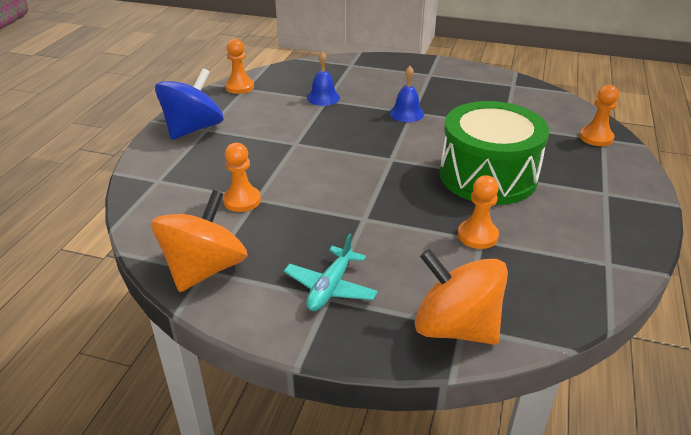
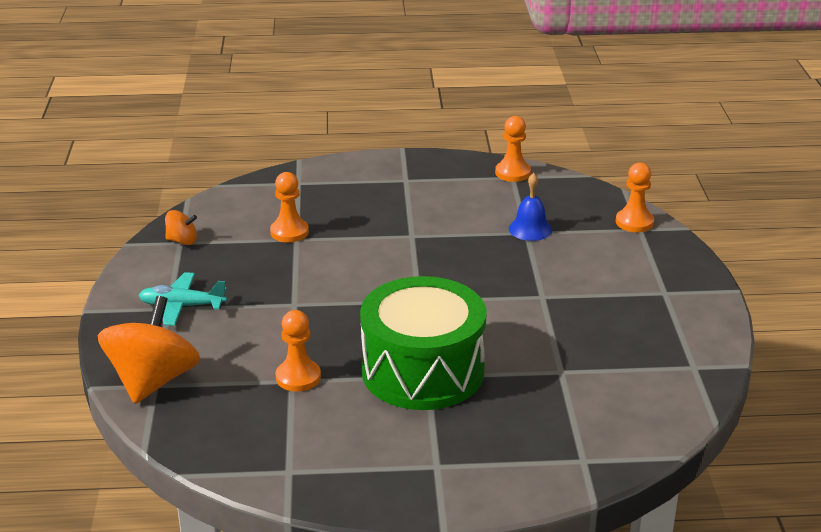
camera: 70 degrees right, 5 degrees down
(193, 129) = (401, 173): blue spinning top -> none
(205, 269) = (182, 241): orange spinning top -> orange spinning top, size x0.46
(406, 113) = (535, 292): blue bell -> none
(596, 137) = (582, 453): orange pawn -> orange pawn (634, 222)

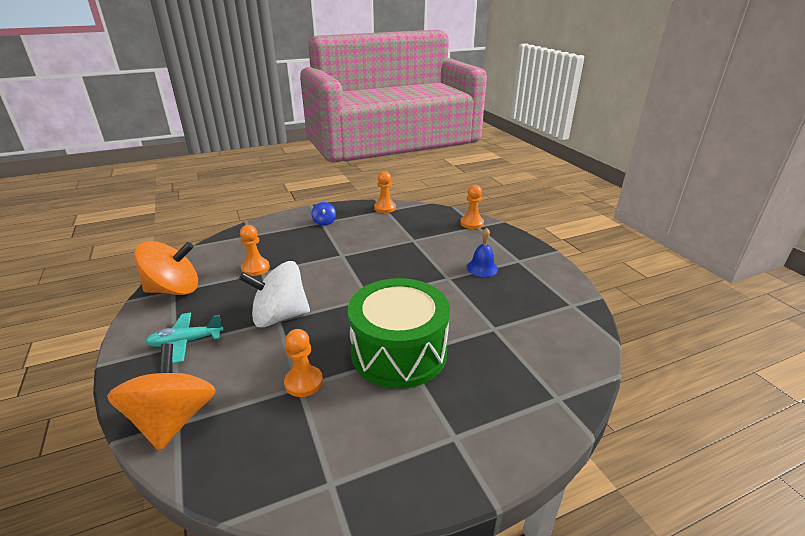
camera: 20 degrees left, 0 degrees up
(182, 241) = (174, 289): orange spinning top -> orange spinning top, size x2.17
(298, 300) = (279, 316): none -> white spinning top
(410, 180) = (324, 222): none -> blue spinning top
(530, 229) = (414, 238): blue bell -> blue bell (482, 268)

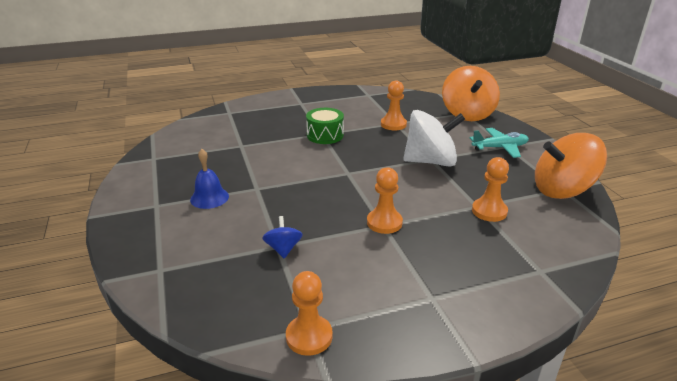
camera: 175 degrees left, 0 degrees up
(324, 222) = (426, 297): blue spinning top -> blue spinning top (283, 249)
(399, 352) = (325, 135): green drum -> green drum, size x0.50
(471, 223) = (163, 278): orange pawn -> orange pawn (384, 222)

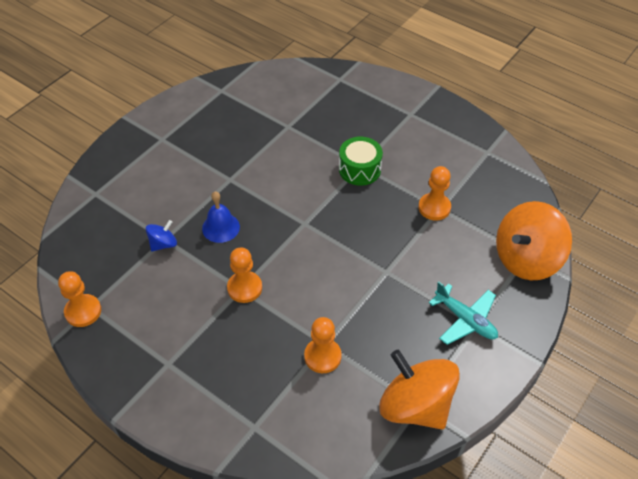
camera: 55 degrees right, 20 degrees up
(209, 198) = (194, 161): blue bell -> blue bell (221, 227)
(431, 161) = (380, 273): white spinning top -> none

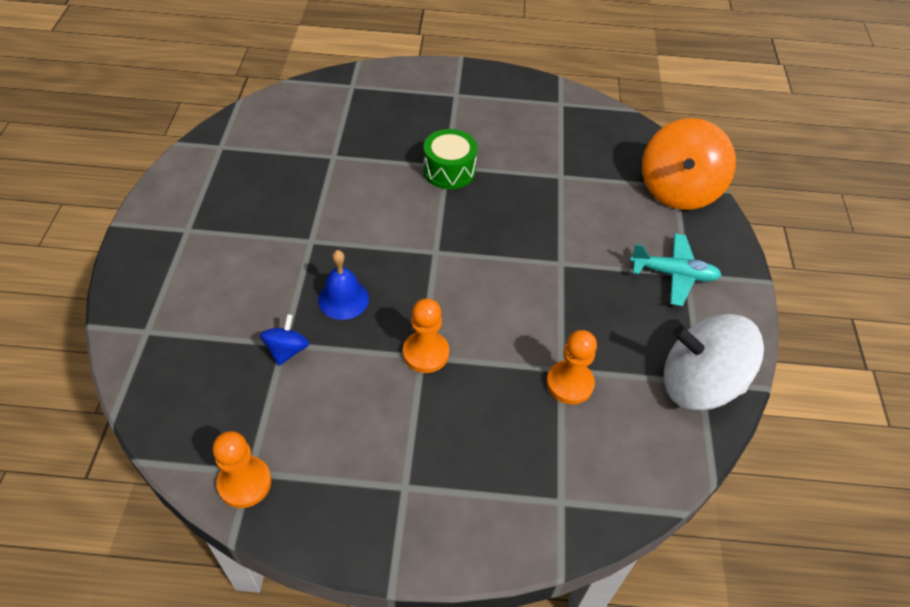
camera: 35 degrees left, 0 degrees up
(415, 405) = (699, 384): orange spinning top -> white spinning top
(434, 208) = (555, 178): orange pawn -> none

